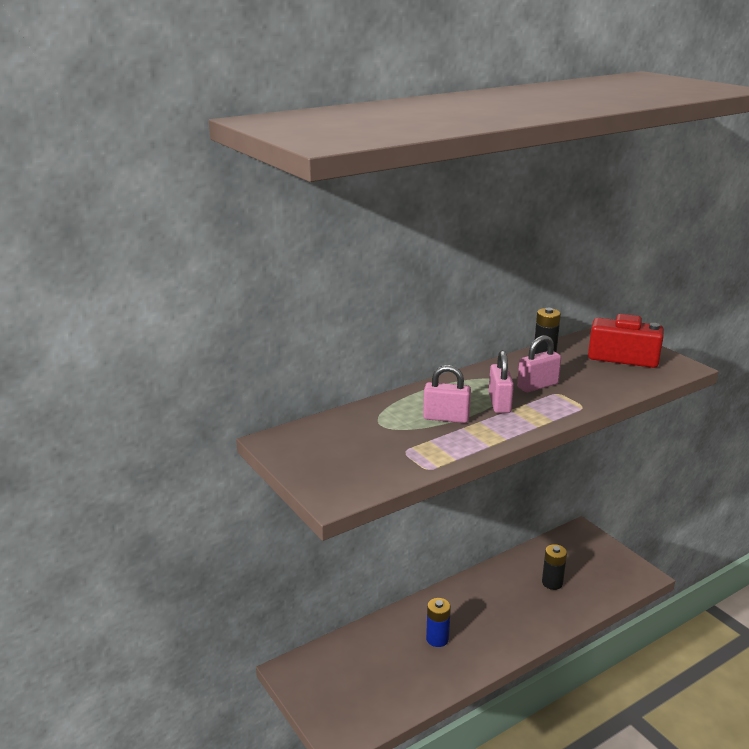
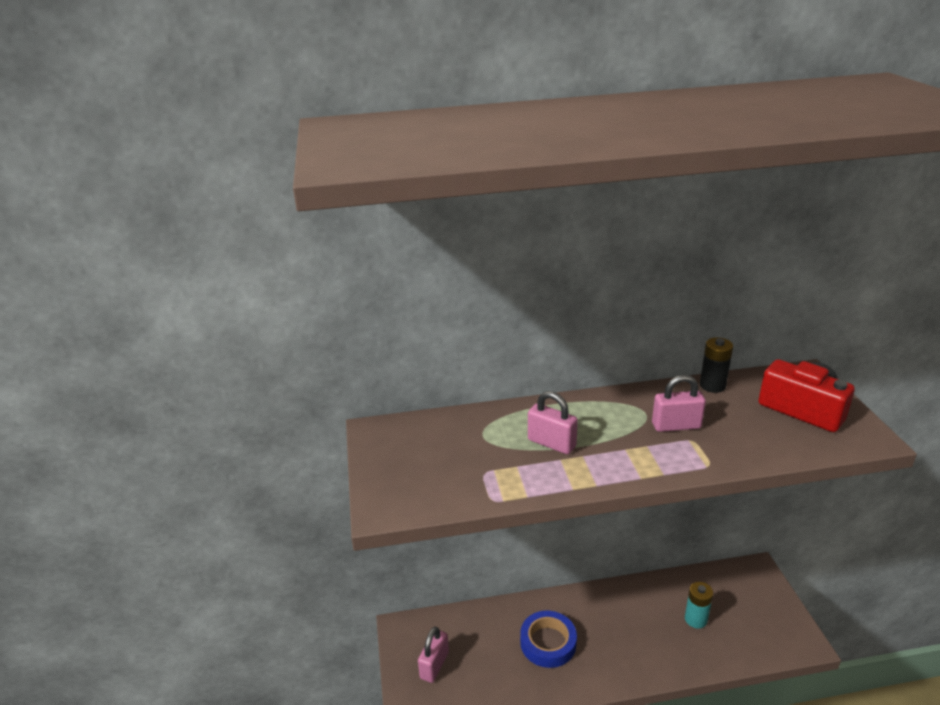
camera: 25 degrees right, 5 degrees up
(437, 639) = (548, 643): blue battery -> blue tape
(499, 403) = (619, 438): pink padlock -> pink padlock (434, 665)
(552, 583) = (695, 619): black battery -> turquoise battery

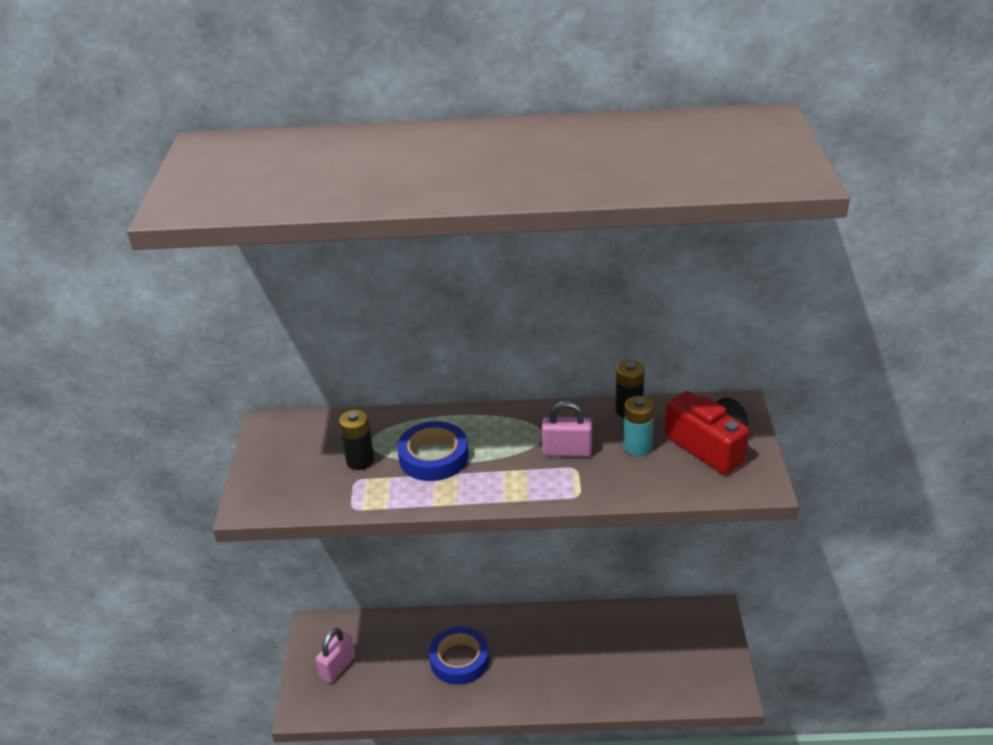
camera: 10 degrees right, 5 degrees up
(480, 453) = (360, 460): none -> black battery
(551, 443) = (433, 457): pink padlock -> blue tape
(695, 619) = (624, 655): turquoise battery -> turquoise battery (637, 447)

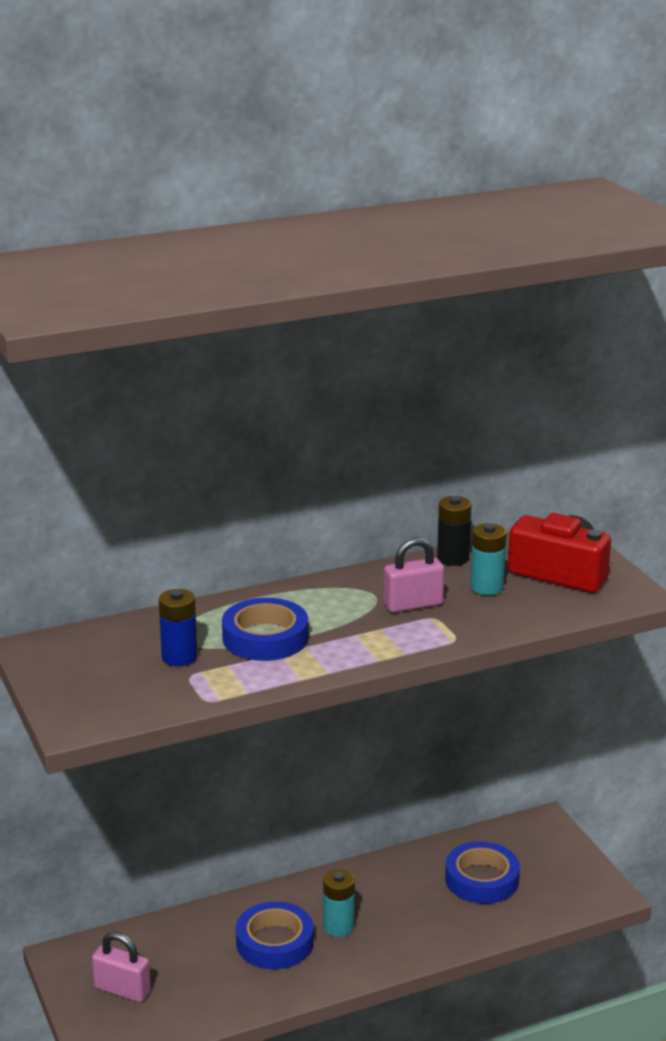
camera: 25 degrees left, 10 degrees down
(337, 667) = (122, 990): pink padlock -> pink padlock turned 75 degrees counterclockwise
(360, 460) = (179, 657): black battery -> blue battery
(511, 660) = (338, 926): none -> turquoise battery
(639, 650) = (482, 879): none -> blue tape

